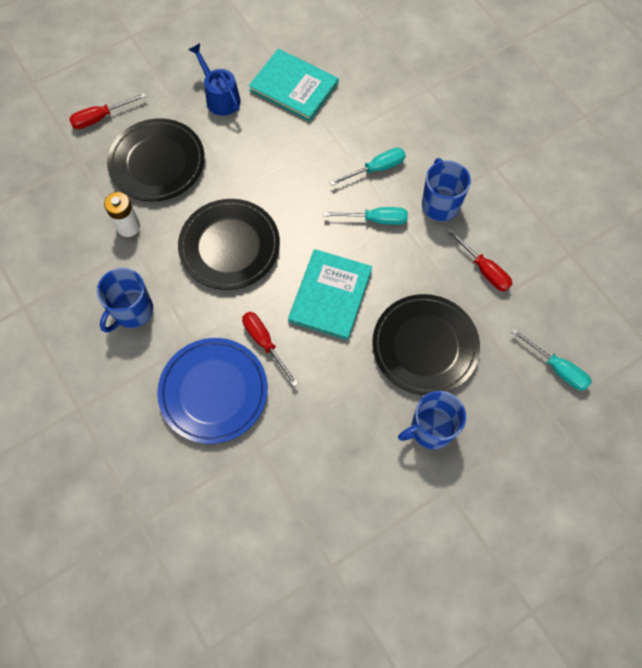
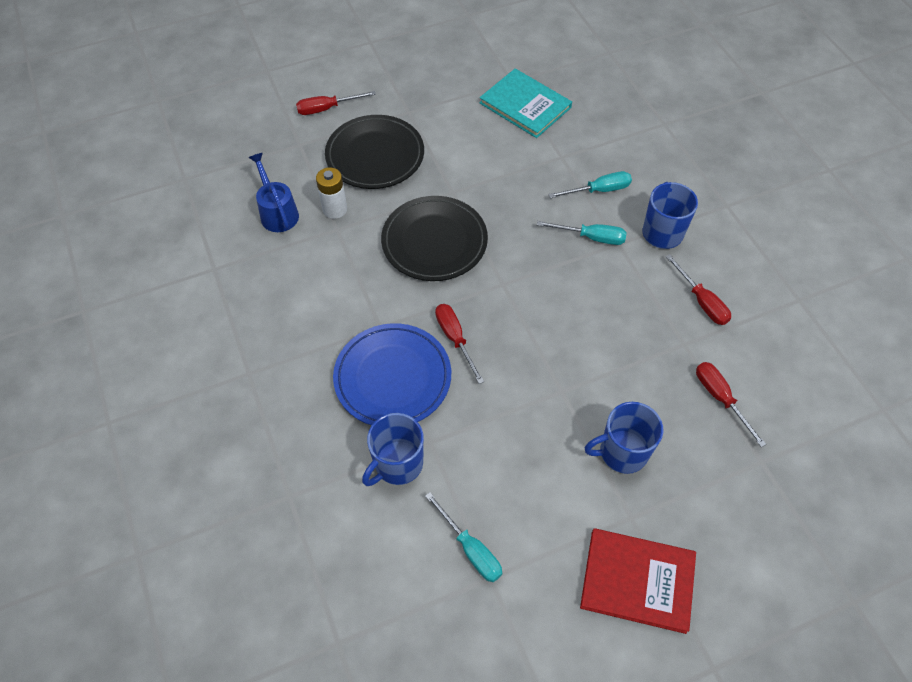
camera: 10 degrees right, 10 degrees down
(132, 311) = (323, 288): blue mug -> blue mug (397, 464)
(220, 97) = (449, 105): blue watering can -> blue watering can (277, 212)
(330, 295) = (532, 303): turquoise book -> none
(425, 346) = (627, 367): black plate -> none
(459, 546) = (637, 580): none -> red book
(510, 362) = (720, 398): none -> red screwdriver
(557, 368) = (772, 412): turquoise screwdriver -> turquoise screwdriver (470, 549)

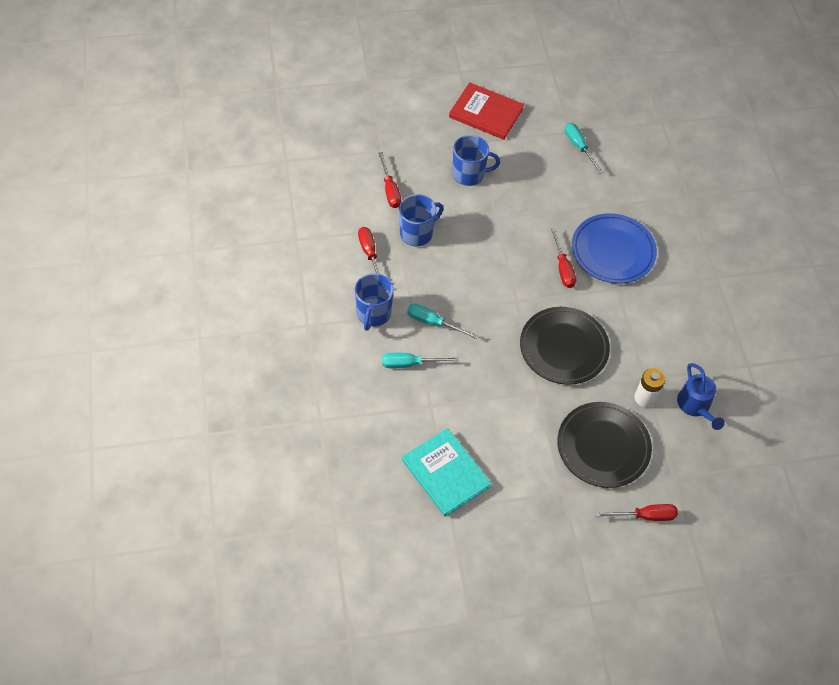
camera: 170 degrees left, 0 degrees up
(397, 464) = (616, 199): blue mug -> blue mug (417, 233)

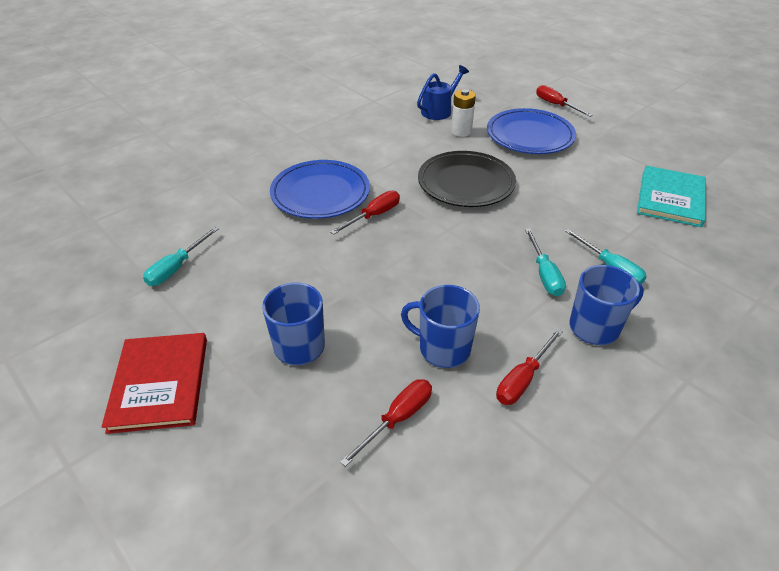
camera: 120 degrees left, 15 degrees down
(603, 447) = (530, 136): black plate -> blue plate

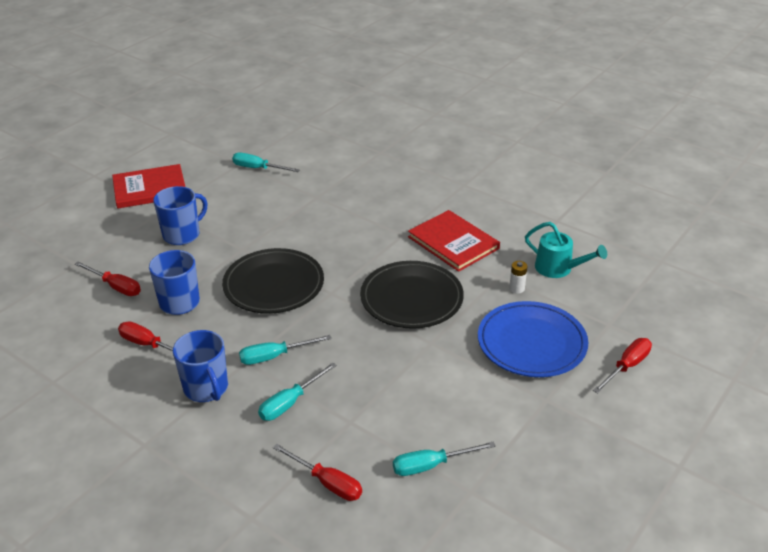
camera: 80 degrees right, 5 degrees down
(320, 193) = (368, 214): blue plate -> none
(374, 216) = (342, 248): red screwdriver -> red screwdriver (327, 482)
(388, 151) = (453, 243): none -> red book
(427, 268) = (274, 285): none -> black plate
(439, 110) = (558, 268): blue watering can -> turquoise watering can
(461, 131) = (517, 288): white battery -> white battery, size x0.64
(671, 198) = (431, 465): turquoise book -> turquoise screwdriver

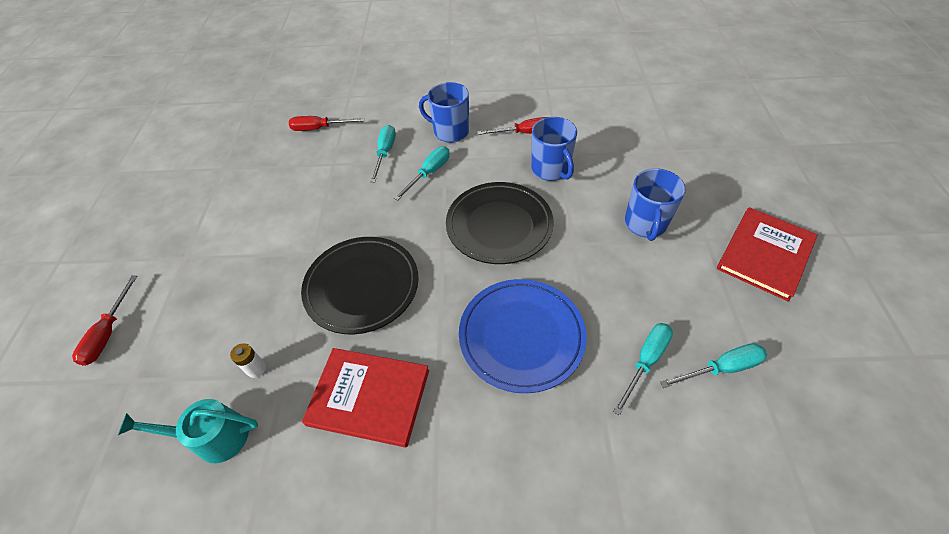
camera: 145 degrees right, 15 degrees up
(116, 287) = (614, 153): red screwdriver -> none
(431, 465) = (258, 168): turquoise screwdriver -> turquoise screwdriver (645, 361)
(531, 343) = (215, 305): blue plate -> blue plate (521, 336)

